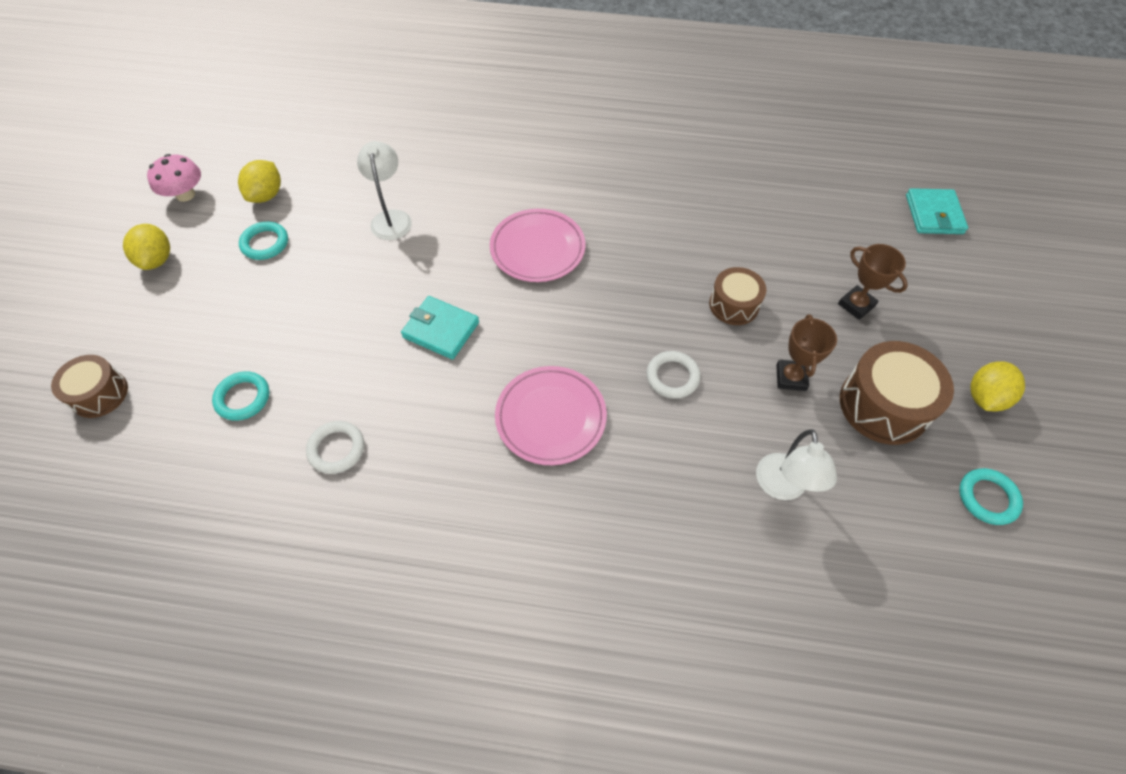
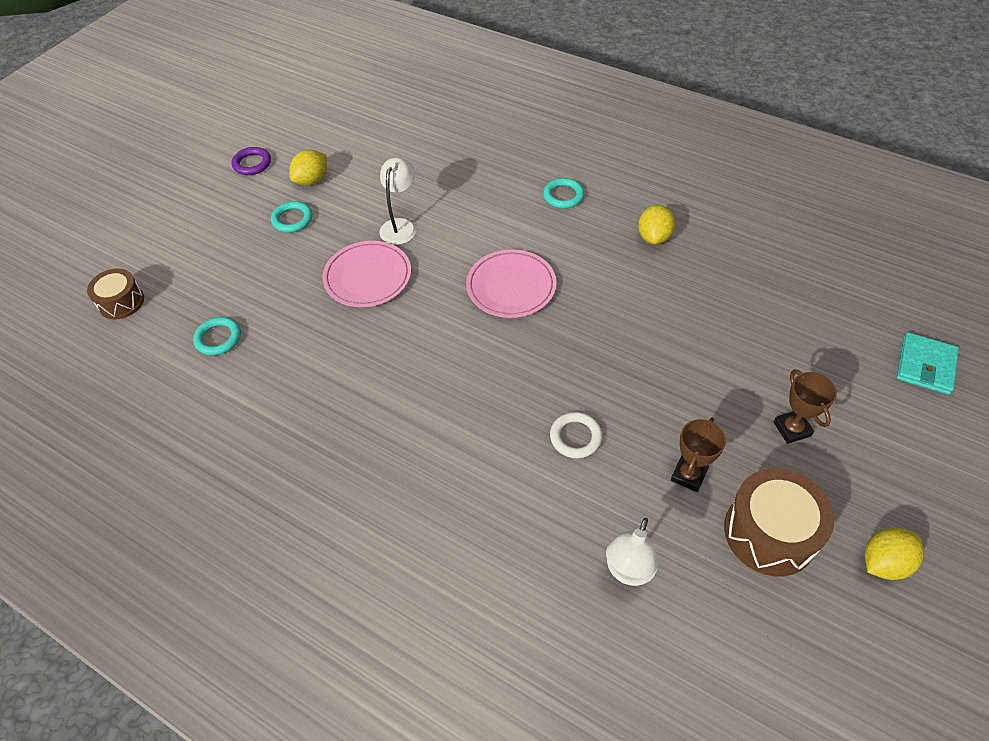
camera: 25 degrees right, 5 degrees down
(157, 260) = (208, 210): yellow lemon -> yellow lemon (654, 237)
(185, 194) = (252, 164): pink mushroom -> purple ring
(336, 449) = (267, 402): white ring -> none
(441, 330) = (395, 332): turquoise wallet -> none
(550, 417) = (450, 436): pink plate -> pink plate (368, 277)
(734, 305) = (667, 391): brown drum -> none
(987, 498) = (833, 659): turquoise ring -> turquoise ring (563, 196)

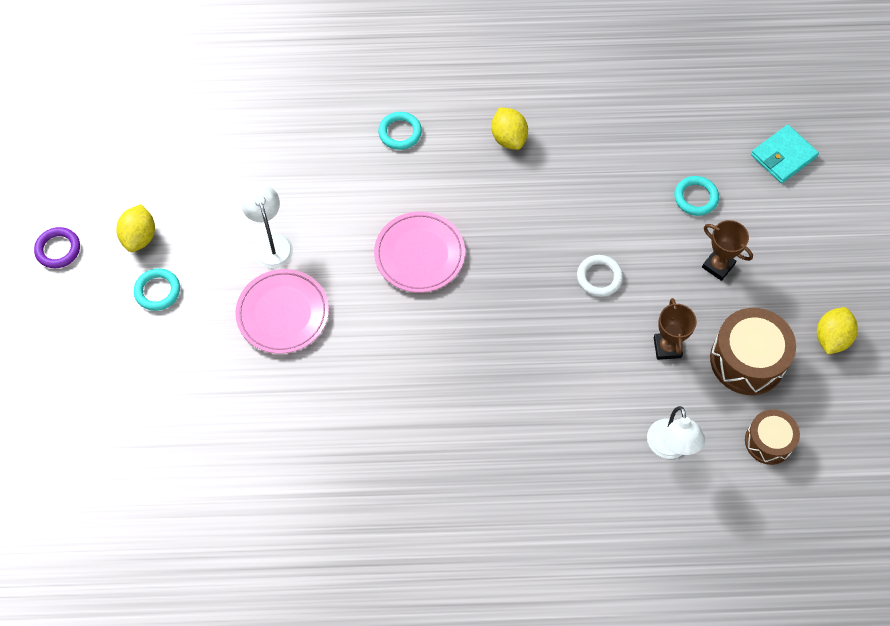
camera: 35 degrees left, 10 degrees up
(121, 302) = (63, 467): brown drum -> brown drum (768, 441)
(218, 338) = (193, 449): turquoise ring -> turquoise ring (695, 197)
(575, 437) = (565, 364): white ring -> white ring (599, 277)
(925, 366) = (783, 156): turquoise wallet -> turquoise wallet turned 60 degrees clockwise

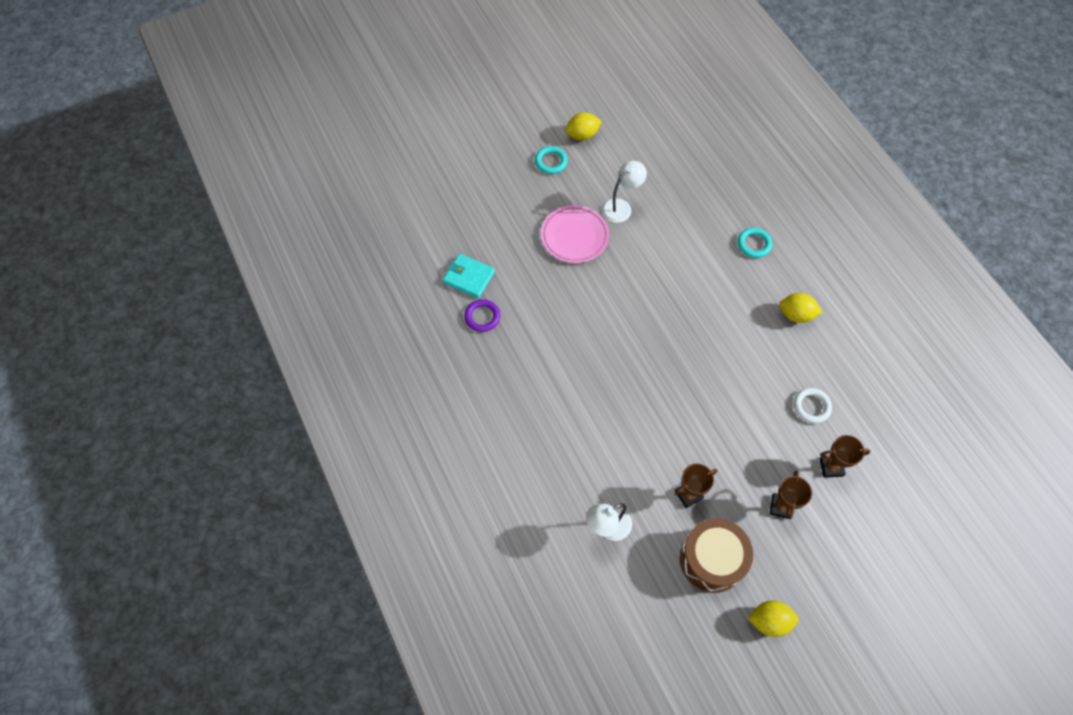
camera: 65 degrees right, 0 degrees up
(58, 249) = (549, 98): purple ring -> purple ring (482, 317)
(419, 254) = (666, 297): pink plate -> none
(508, 138) = (796, 315): yellow lemon -> yellow lemon turned 60 degrees clockwise
(599, 277) = (718, 423): white ring -> white ring (811, 406)
(695, 197) = (831, 467): turquoise ring -> brown trophy
(768, 441) = (651, 601): brown drum -> none
(783, 156) = (915, 522): turquoise wallet -> turquoise wallet (469, 277)

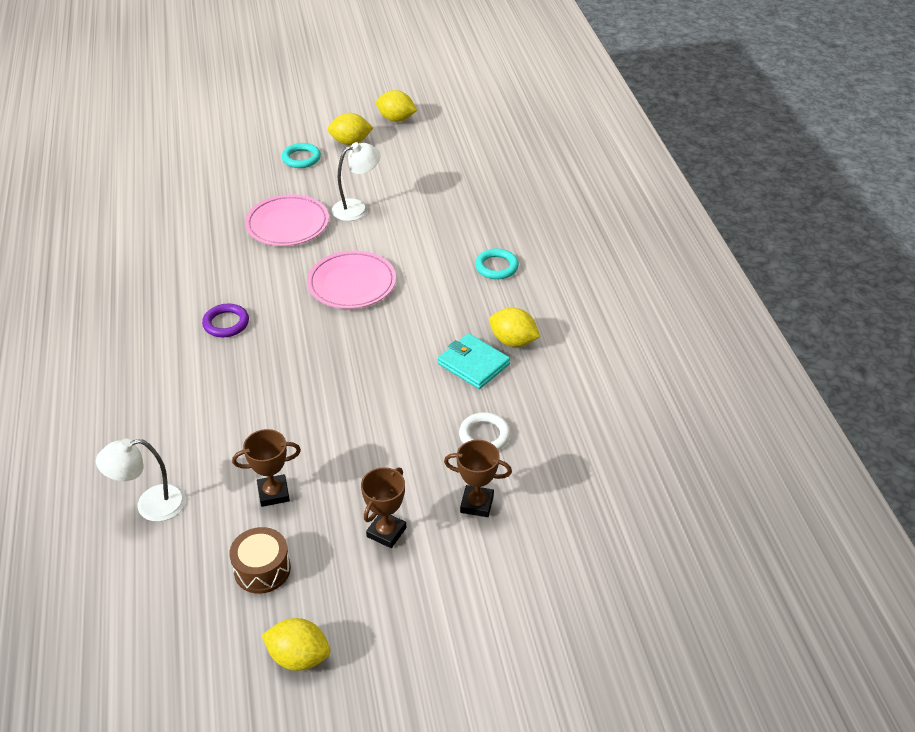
camera: 15 degrees right, 20 degrees down
(469, 277) = (145, 239): turquoise wallet -> turquoise wallet (473, 364)
(482, 317) = (136, 275): purple ring -> purple ring (226, 323)
(607, 101) = (396, 119): none -> yellow lemon
(653, 286) = (352, 284): none -> pink plate
(712, 559) = (262, 569): brown drum -> brown drum, size x0.62

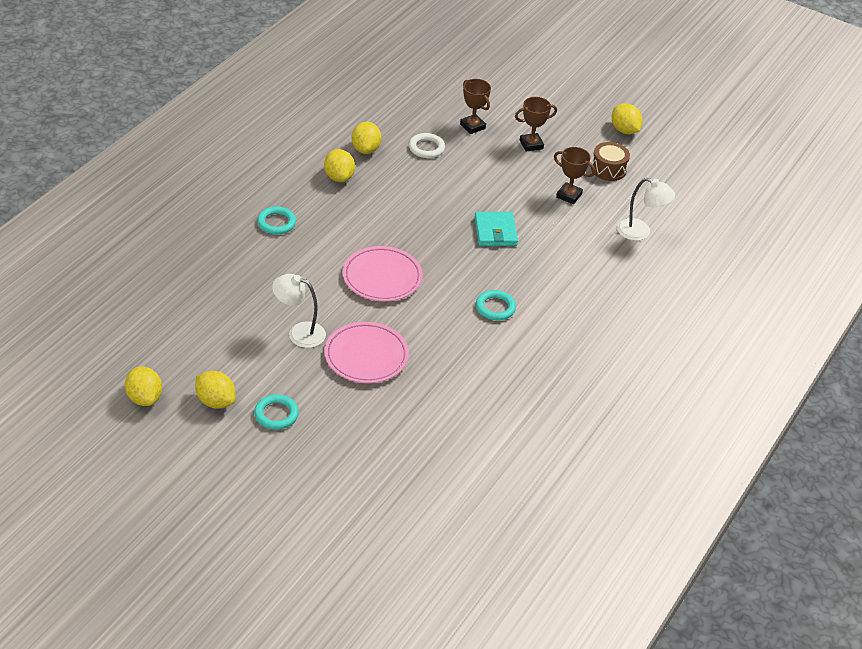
camera: 140 degrees left, 0 degrees up
(226, 323) = (495, 308): purple ring -> turquoise ring
(473, 364) = (379, 182): turquoise wallet -> turquoise wallet (495, 231)
(535, 387) = (365, 149): none -> yellow lemon

